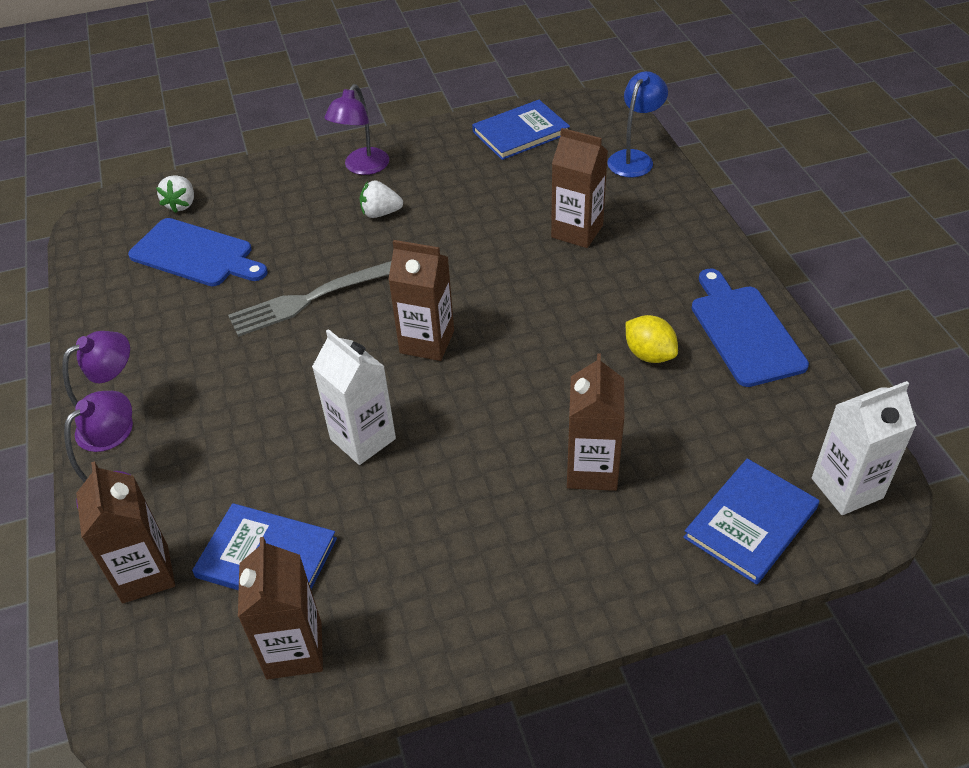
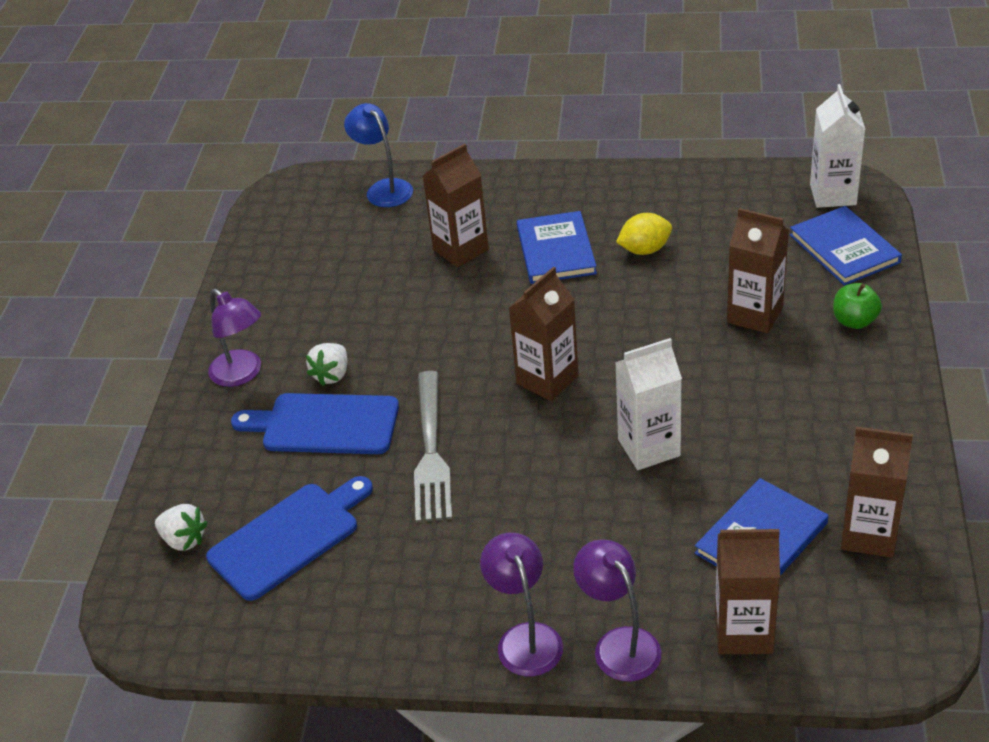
camera: 65 degrees left, 5 degrees down
(520, 132) = (281, 248): blue book -> blue book (556, 250)
(625, 562) = (854, 321): none -> green apple
(744, 331) = (649, 193): blue cutting board -> blue cutting board (324, 424)

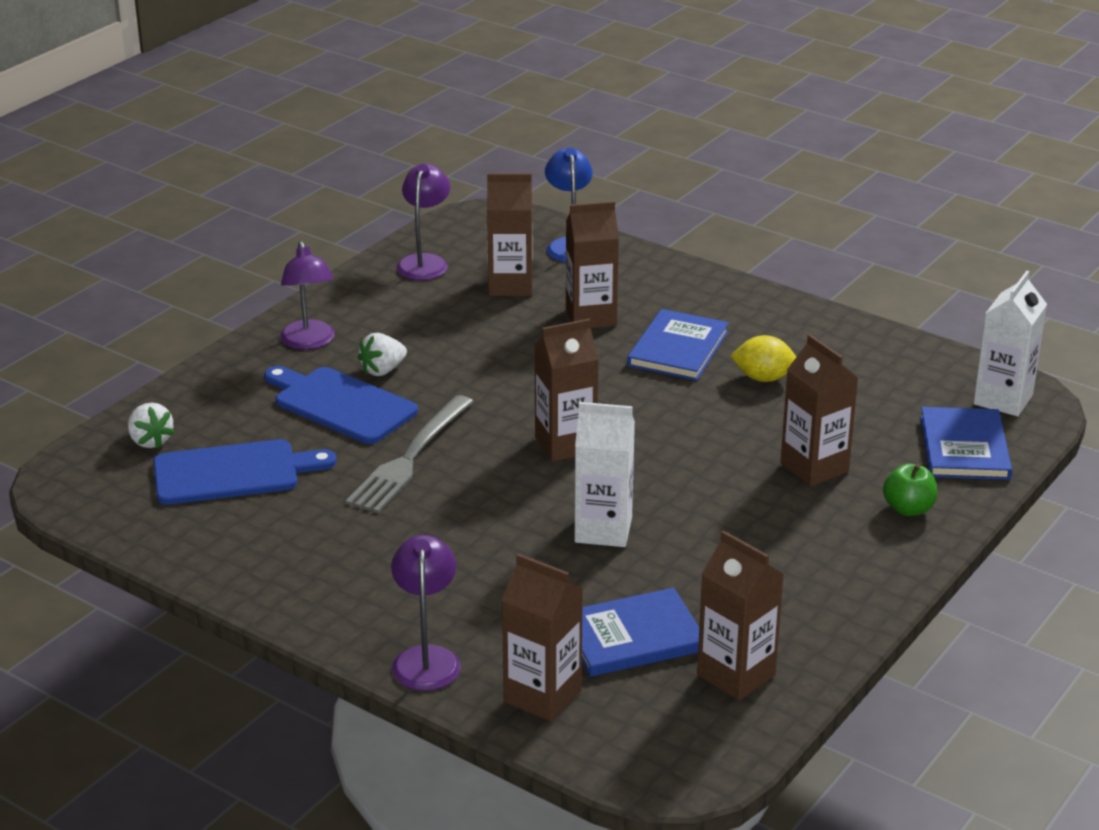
camera: 25 degrees right, 10 degrees down
(368, 247) = (510, 285): none -> brown carton
(525, 638) = (352, 621): purple lamp -> purple lamp (424, 262)

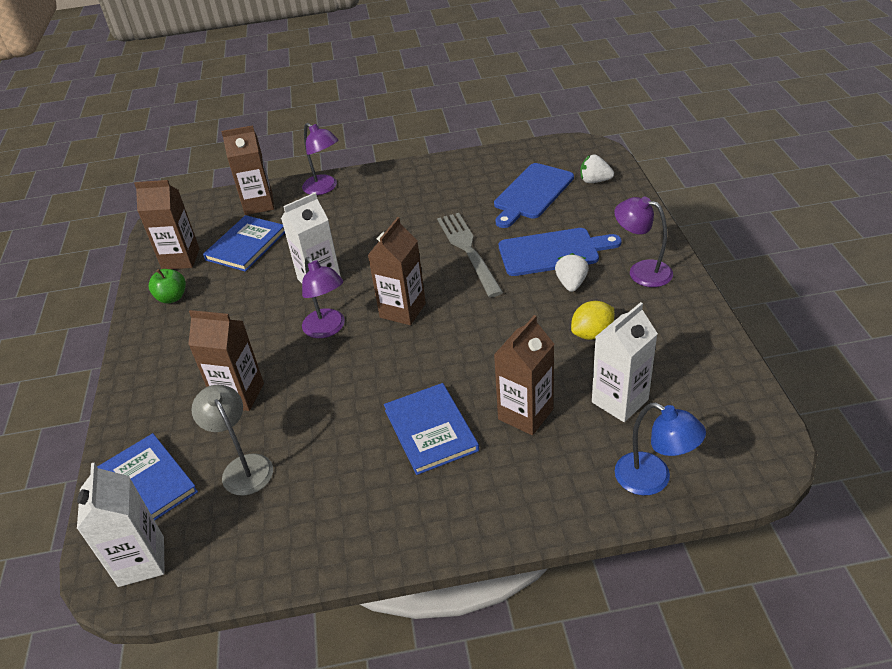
camera: 140 degrees right, 10 degrees up
(424, 262) = (706, 377): purple lamp -> purple lamp (328, 329)
(510, 285) = (620, 401): brown carton -> white carton
(763, 378) = (343, 447): yellow lemon -> yellow lemon (592, 333)
(864, 412) = (243, 467): none -> grey lamp
(908, 509) = (155, 404): green apple -> green apple (172, 297)

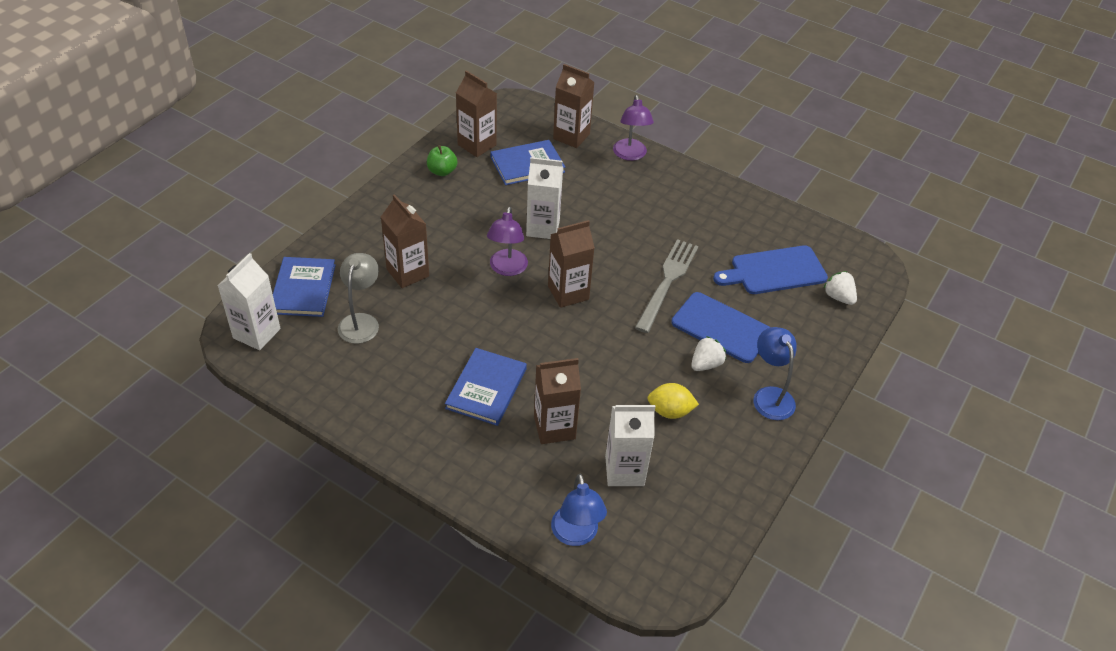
camera: 35 degrees right, 5 degrees up
(641, 271) = (770, 396): purple lamp -> blue lamp

